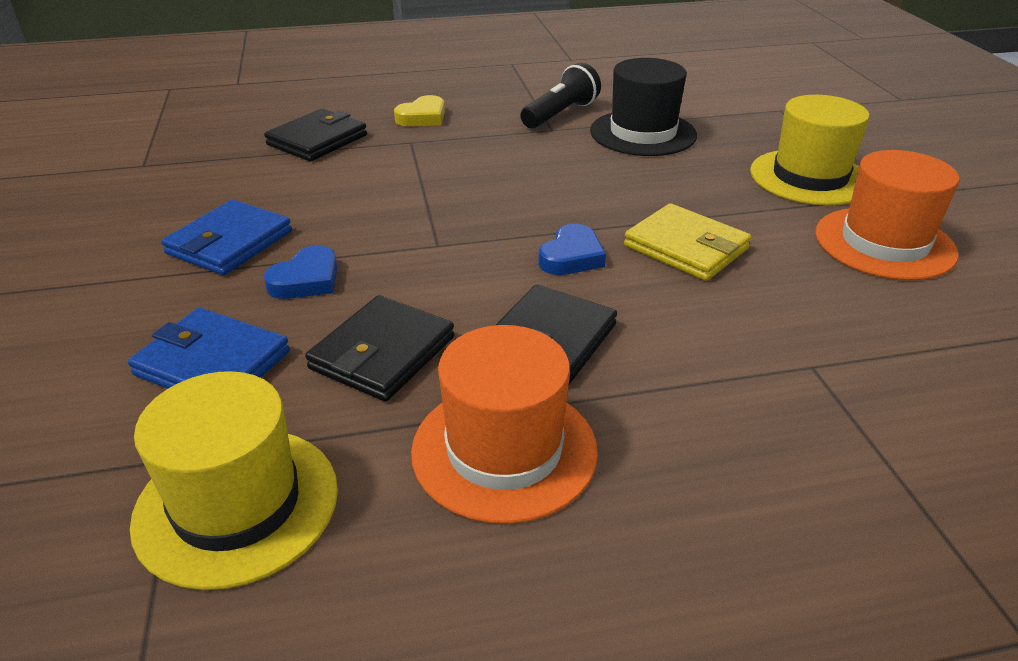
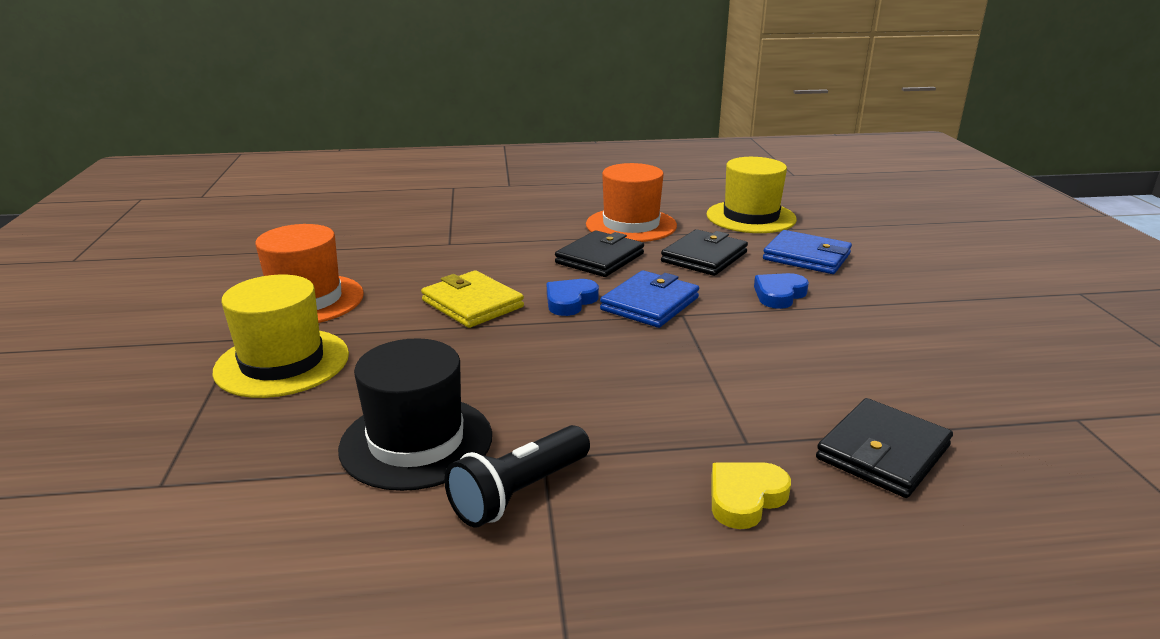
camera: 175 degrees left, 10 degrees down
(230, 243) = (867, 323): blue wallet -> blue wallet (650, 304)

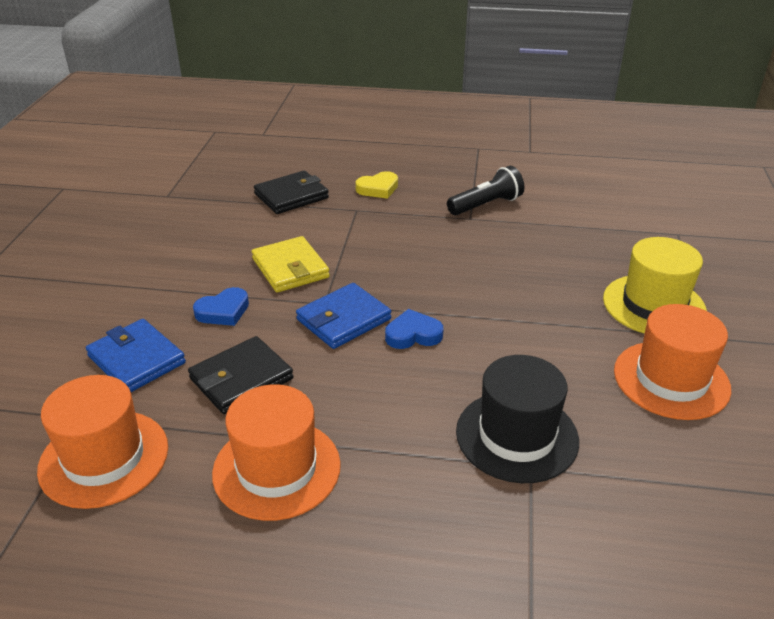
camera: 165 degrees left, 10 degrees up
(416, 442) = (541, 235): black hat -> black hat (517, 436)
(472, 304) = (504, 346): yellow wallet -> yellow wallet (290, 268)
(570, 301) = (413, 334): blue heart -> blue heart turned 150 degrees counterclockwise
(600, 258) = (355, 397): black wallet -> none
(751, 217) = (104, 458): yellow hat -> orange hat

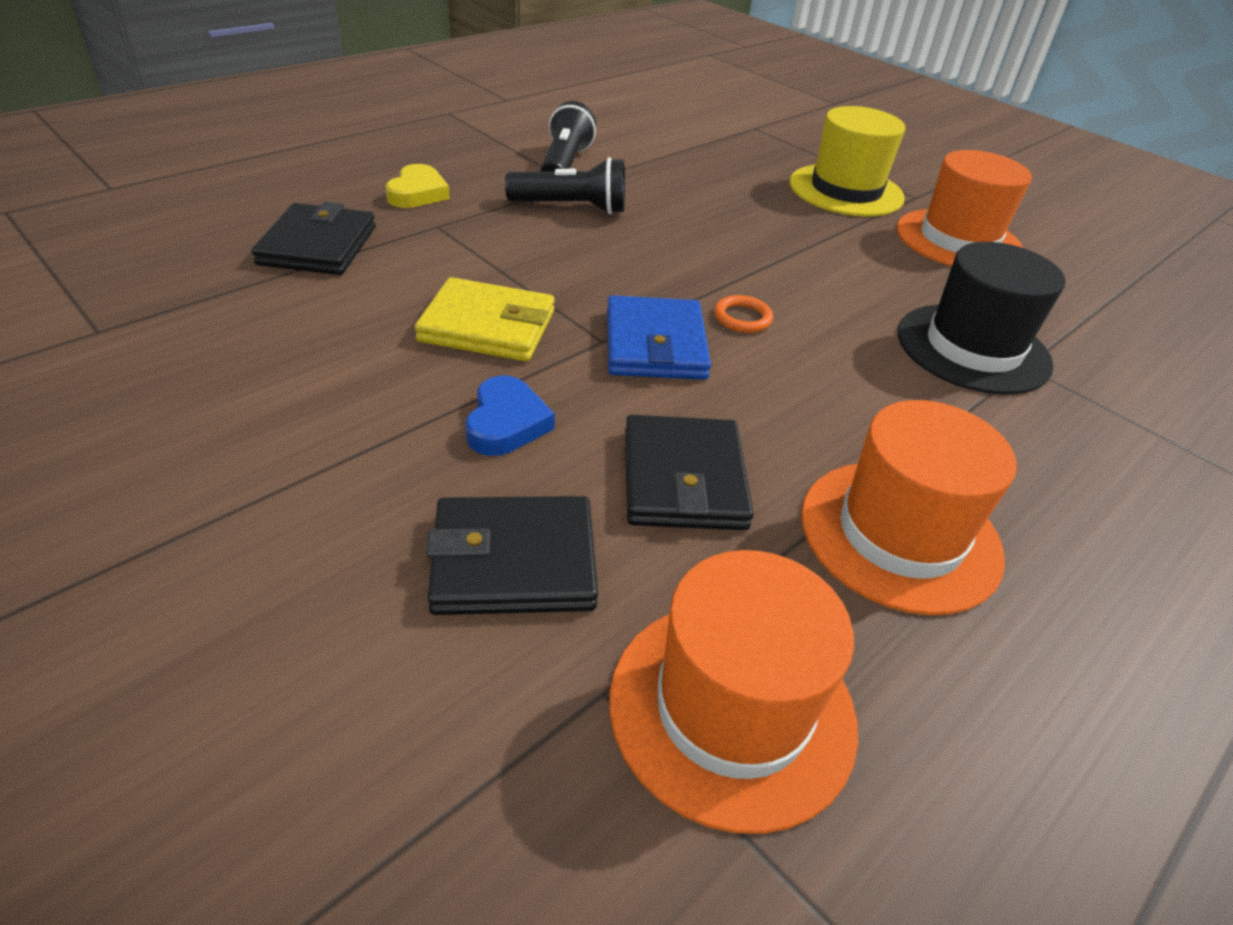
camera: 55 degrees left, 5 degrees up
(136, 359) = (513, 561): blue wallet -> black wallet
(413, 334) = (742, 318): blue heart -> orange ring
(441, 231) = (571, 207): none -> black flashlight

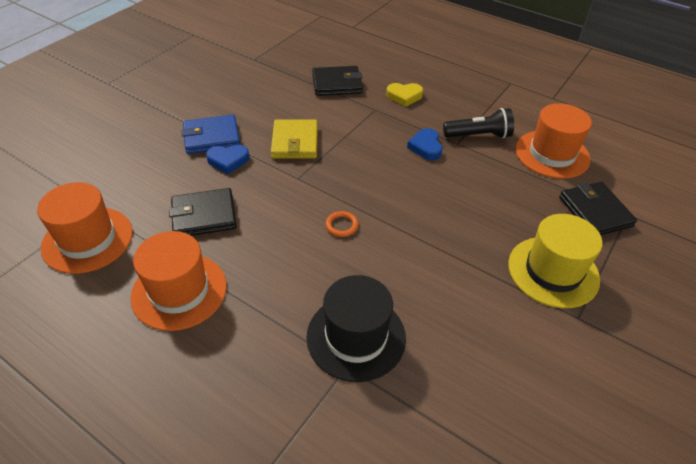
camera: 80 degrees right, 5 degrees up
(513, 561) = (152, 177): black wallet -> black wallet (595, 212)
(571, 207) = (426, 147): black flashlight -> blue heart
(655, 344) = (302, 195): blue wallet -> blue wallet (211, 137)
(958, 240) = (515, 342): orange hat -> orange hat (552, 154)

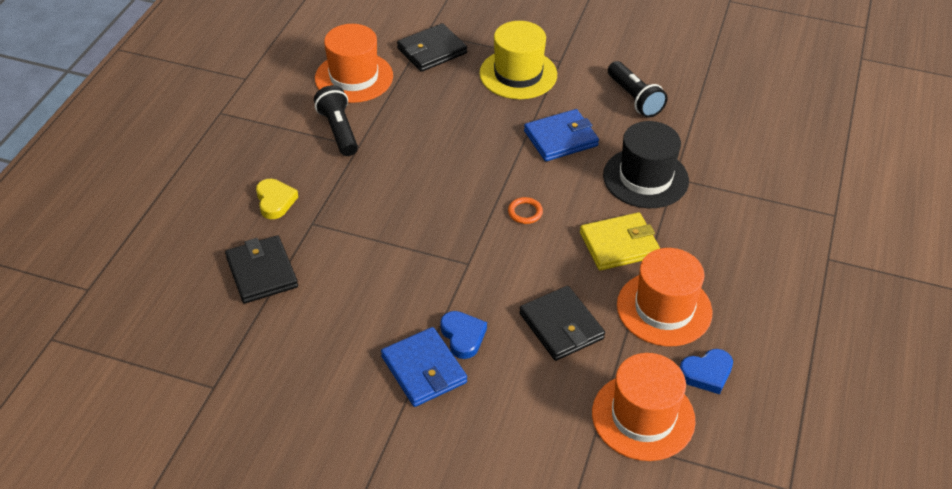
camera: 105 degrees left, 0 degrees up
(295, 142) = (404, 283): yellow wallet -> yellow wallet (619, 244)
(426, 147) = (374, 169): blue heart -> blue heart (706, 373)
(438, 279) = (561, 138): none -> blue wallet
(498, 374) = (634, 98): none -> black flashlight

